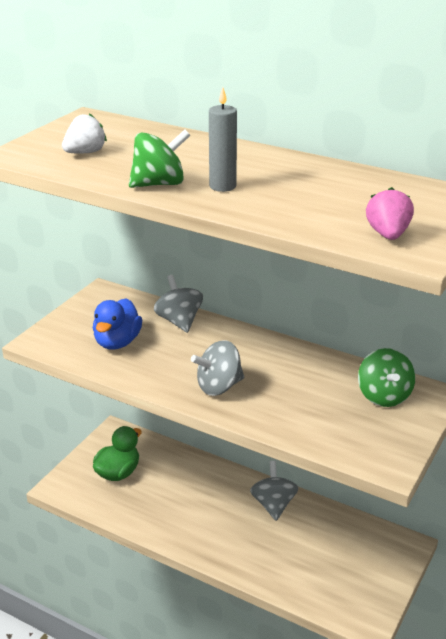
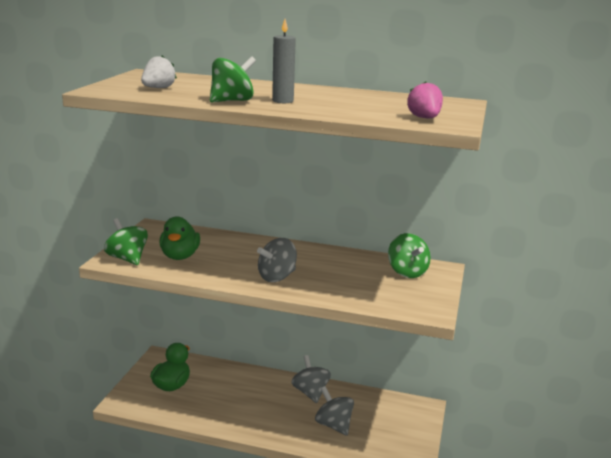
camera: 15 degrees left, 10 degrees down
(58, 340) = (127, 259): none -> green spinning top
(117, 342) = (180, 256): blue duck -> green duck
(179, 321) = (225, 240): grey spinning top -> grey spinning top (334, 425)

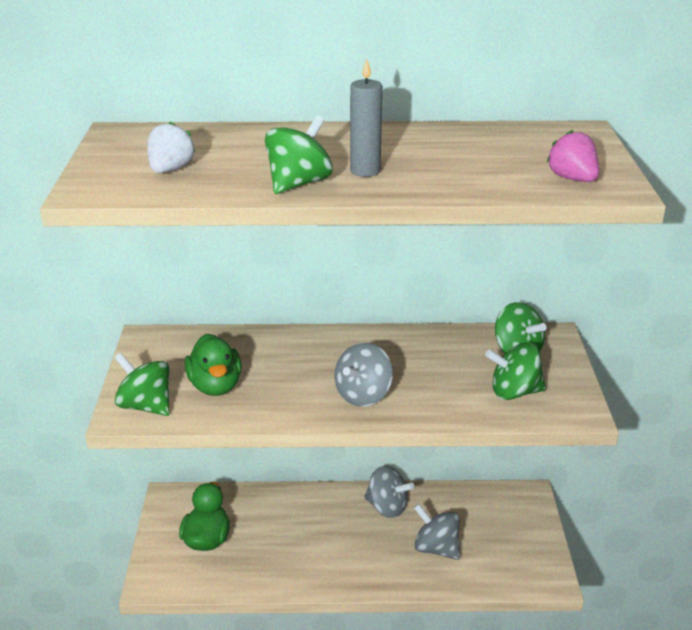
camera: 15 degrees left, 10 degrees up
(310, 392) = (387, 507): grey spinning top -> grey spinning top turned 150 degrees clockwise
(388, 293) = (514, 392): none -> green spinning top

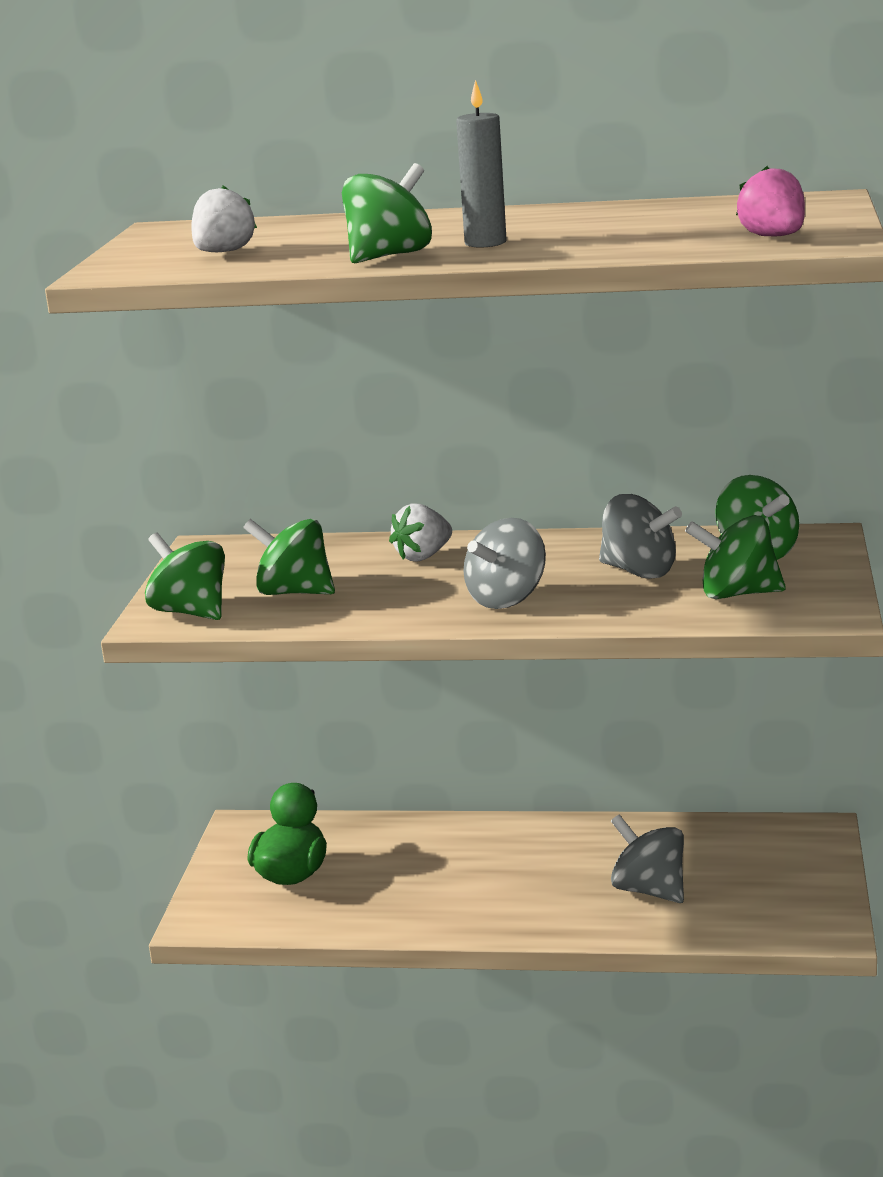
camera: 10 degrees right, 10 degrees down
(215, 386) = (294, 592): green duck -> green spinning top
(298, 350) = (423, 556): none -> white strawberry
(387, 507) = (581, 842): grey spinning top -> grey spinning top (639, 571)

